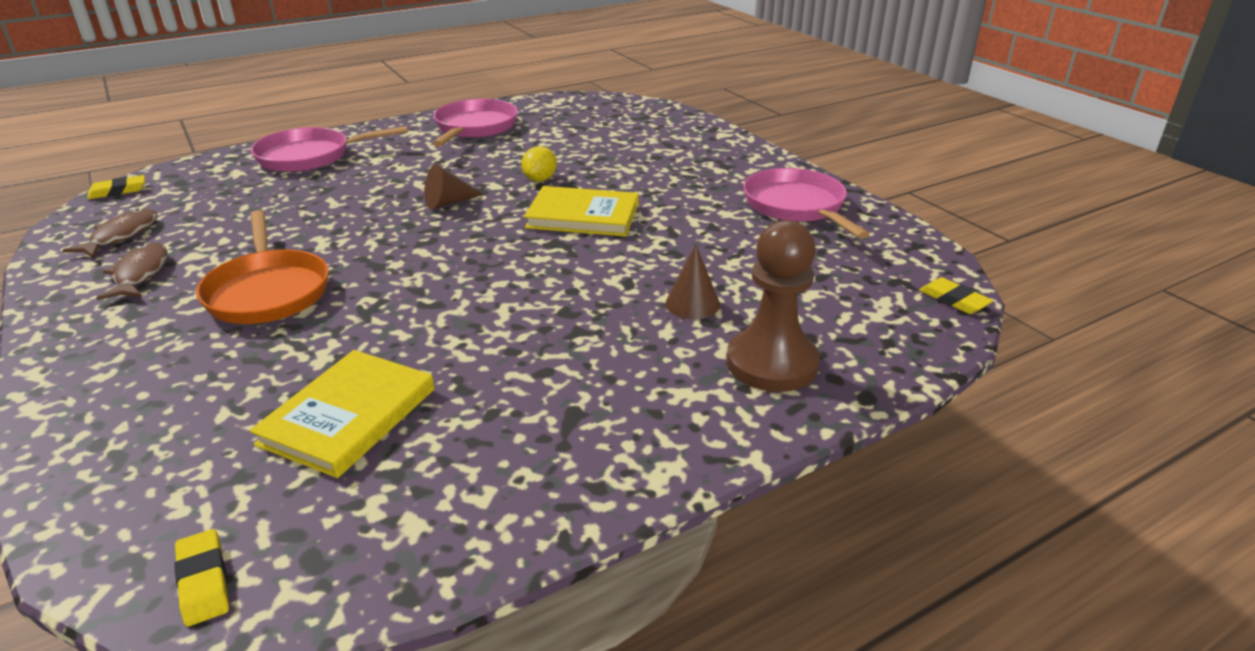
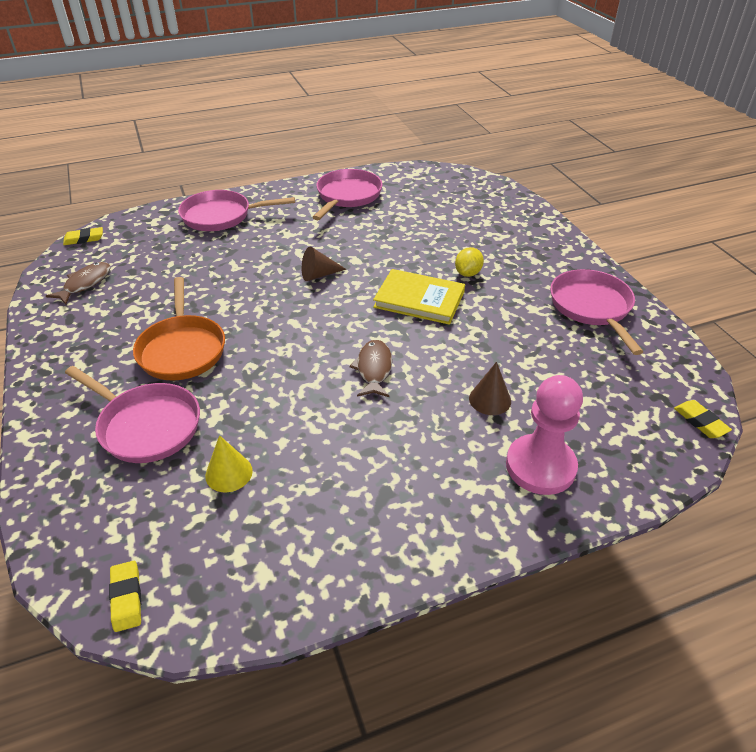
camera: 10 degrees right, 10 degrees up
(140, 274) = (96, 322): brown fish -> brown fish (374, 369)
(220, 377) = (146, 425): none -> pink pan
(348, 416) = (229, 473): yellow book -> yellow cone
(540, 179) = (391, 257): yellow lemon -> yellow lemon (468, 273)
(771, 363) = (540, 466): brown pawn -> pink pawn

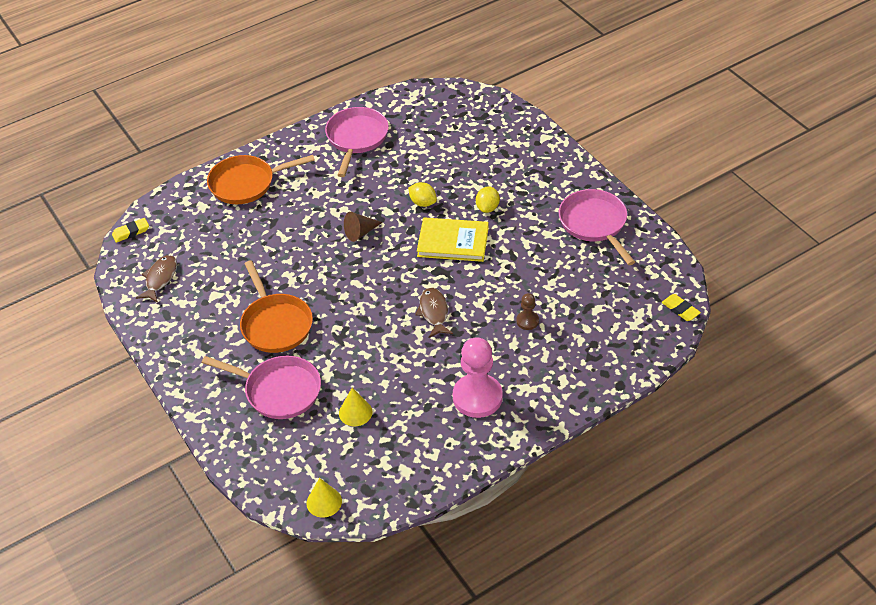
camera: 10 degrees left, 5 degrees up
(126, 598) = (324, 502): yellow eraser -> yellow cone
(221, 216) = (246, 183): pink pan -> orange pan
(397, 258) = (423, 203): none -> yellow lemon
(490, 399) = (527, 321): brown cone -> brown pawn
(540, 466) = (571, 365): pink pawn -> pink pawn (477, 397)

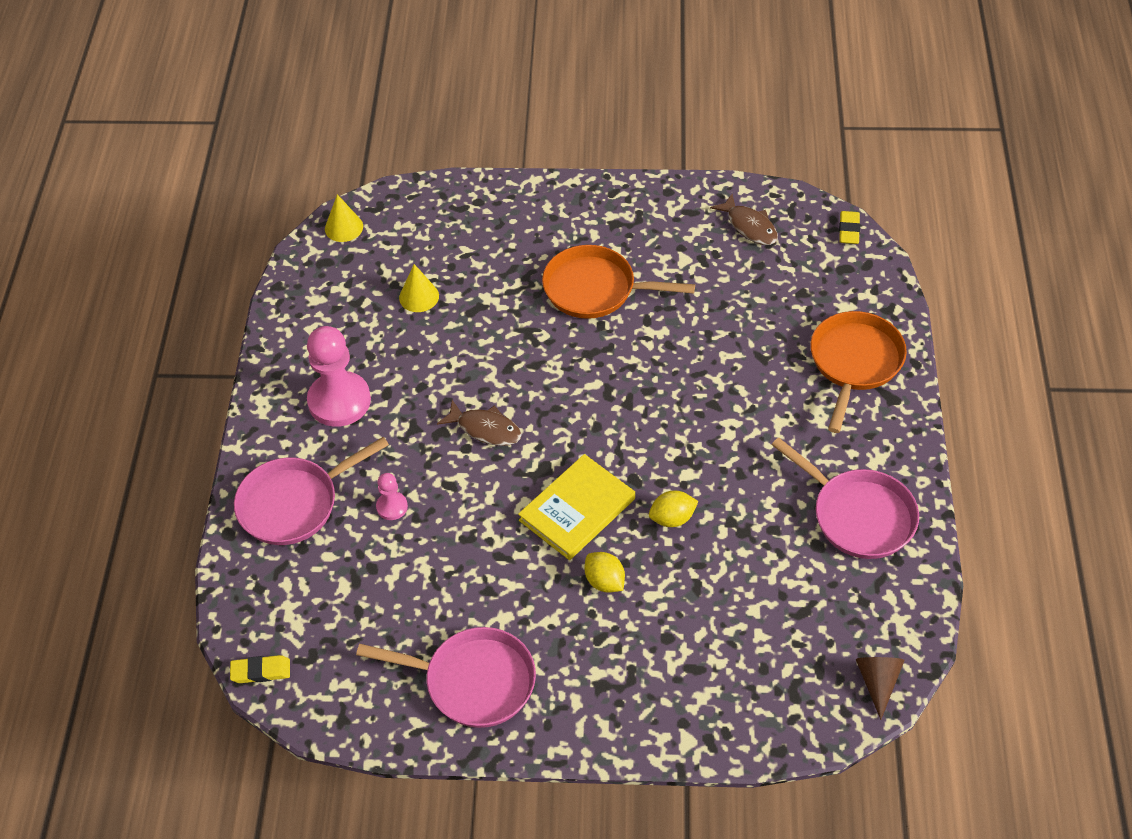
camera: 125 degrees right, 5 degrees up
(278, 390) = (503, 253): pink pan -> pink pan (294, 503)
(360, 232) = (672, 429): brown cone -> brown cone (878, 682)
(527, 321) = (392, 507): brown pawn -> pink pawn

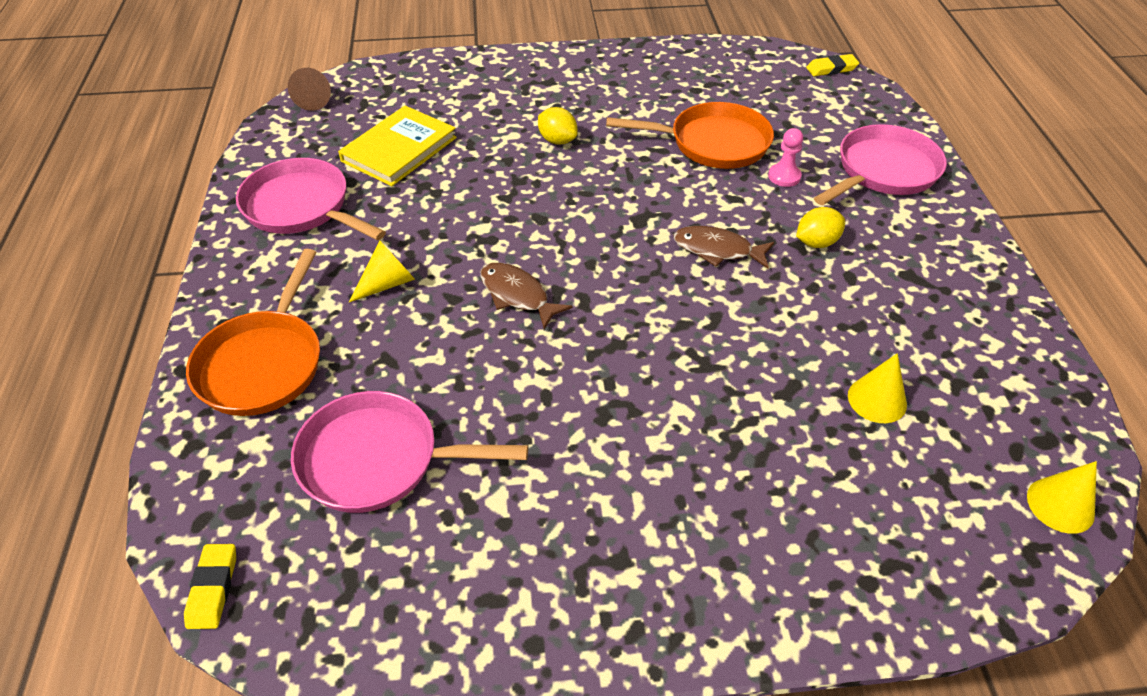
camera: 170 degrees right, 5 degrees down
(339, 401) = (900, 263): pink pawn -> none
(473, 681) = (655, 76): pink pan -> pink pan (379, 460)
(577, 510) = (595, 189): yellow book -> yellow book (399, 149)
(596, 289) = (627, 436): orange pan -> orange pan (712, 143)
(672, 518) = (496, 190): yellow lemon -> yellow lemon (816, 242)
(749, 226) = (387, 578): brown fish -> brown fish (517, 295)
(768, 423) = (387, 283): none -> yellow cone

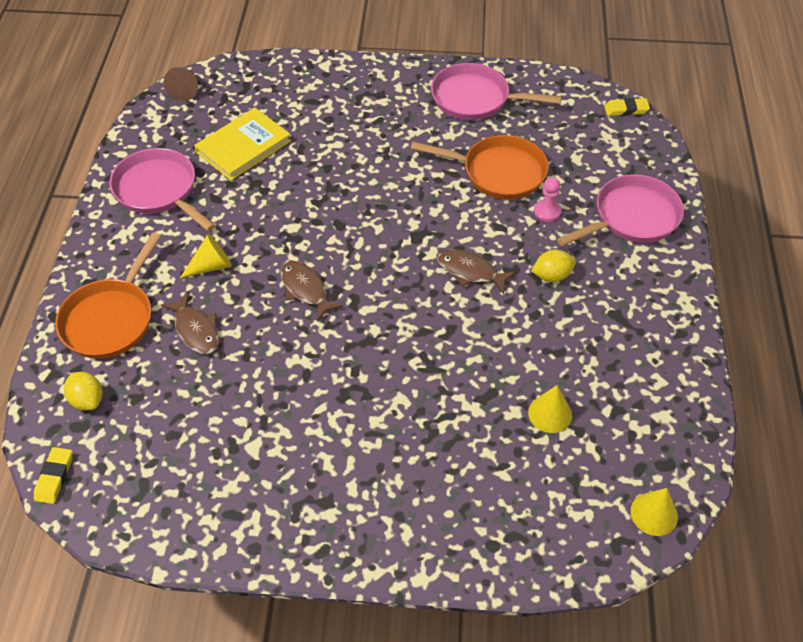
camera: 10 degrees right, 5 degrees up
(379, 460) = (178, 404): pink pan -> pink pan (475, 99)
(383, 361) = (196, 330): none -> brown fish
(557, 140) = (371, 154): yellow lemon -> yellow lemon (87, 400)

